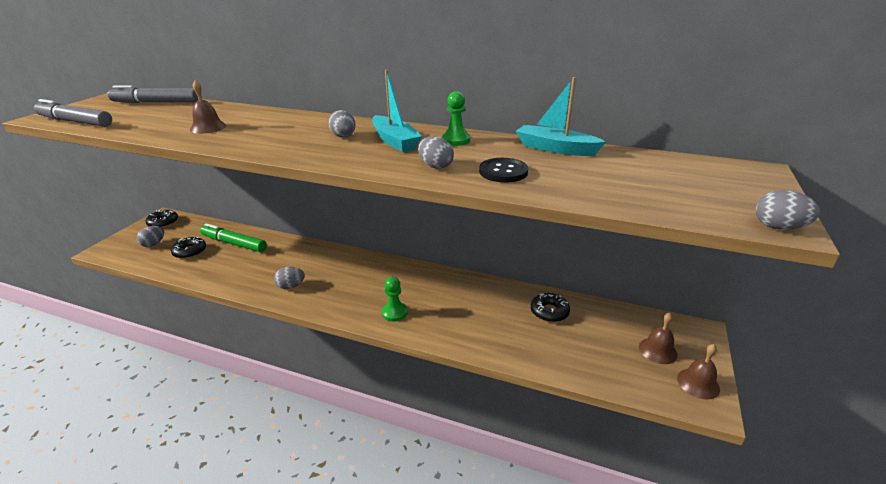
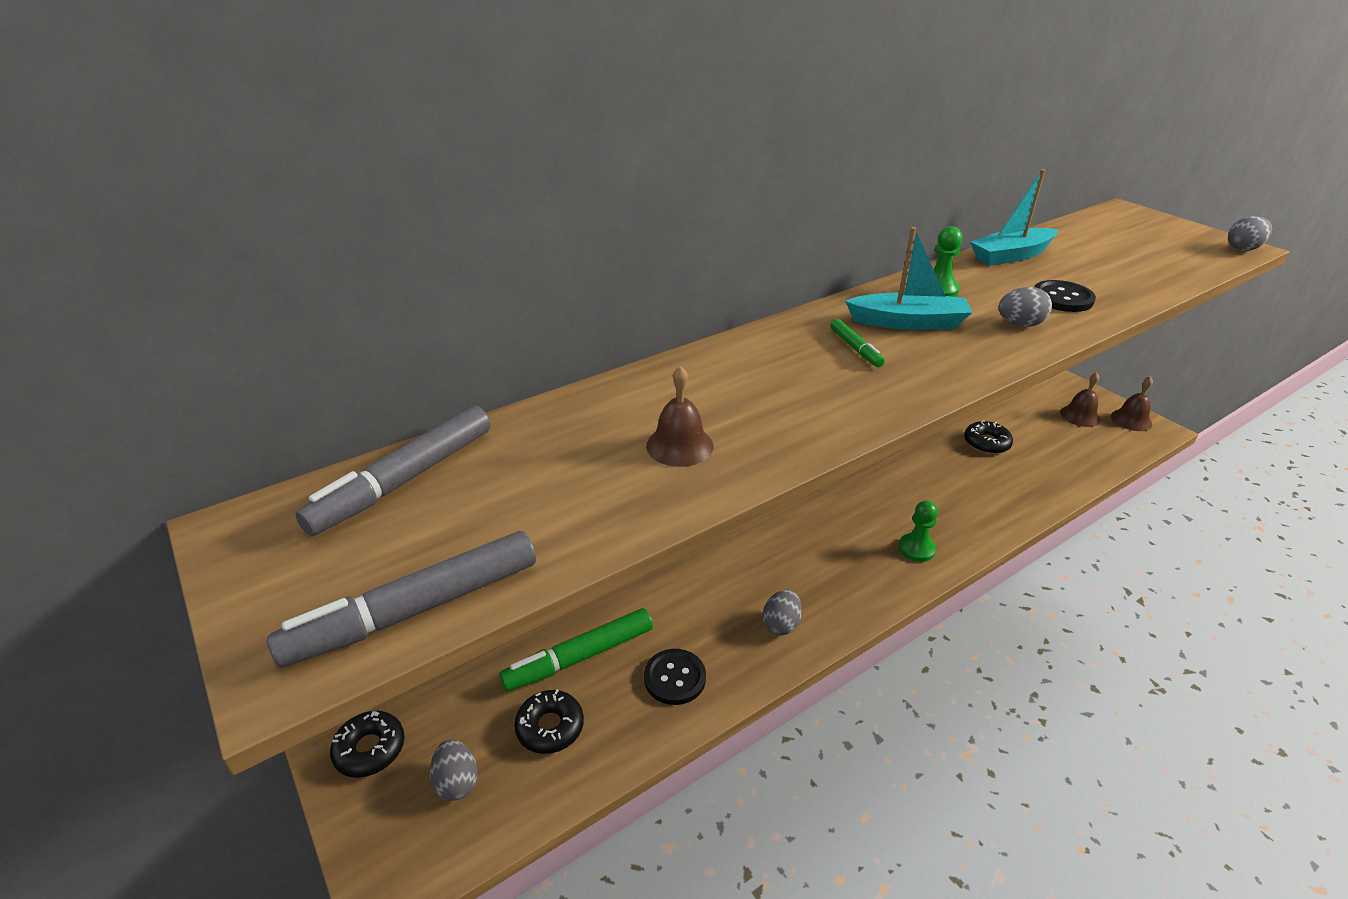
camera: 55 degrees left, 5 degrees up
(234, 270) = (674, 678): none -> black button
(343, 137) = (855, 348): grey egg -> green marker

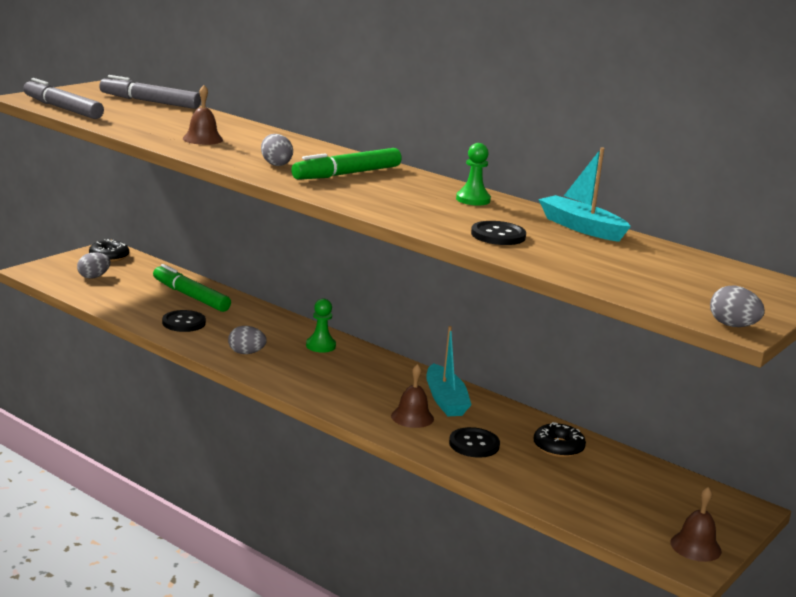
camera: 70 degrees right, 15 degrees down
(550, 727) = (135, 294): black donut -> none
(855, 348) = (348, 174): green marker -> green marker, size x1.99
(908, 322) = (402, 188): turquoise boat -> turquoise boat (445, 400)
(916, 549) = (361, 404): green pawn -> green pawn (320, 346)
(992, 490) = (474, 444): none -> black button
(1019, 324) = (429, 217): grey egg -> grey egg (275, 164)
(1080, 416) = (671, 510): brown bell -> brown bell (412, 417)

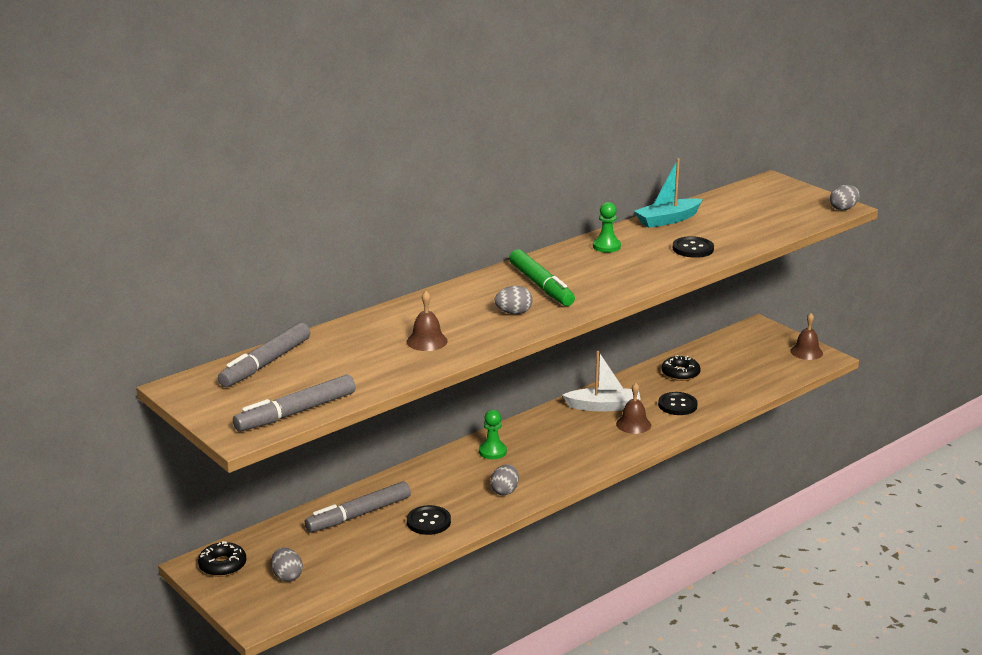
camera: 75 degrees left, 5 degrees up
(191, 296) = (359, 515): green marker -> grey marker
(445, 400) = (604, 406): turquoise boat -> white boat

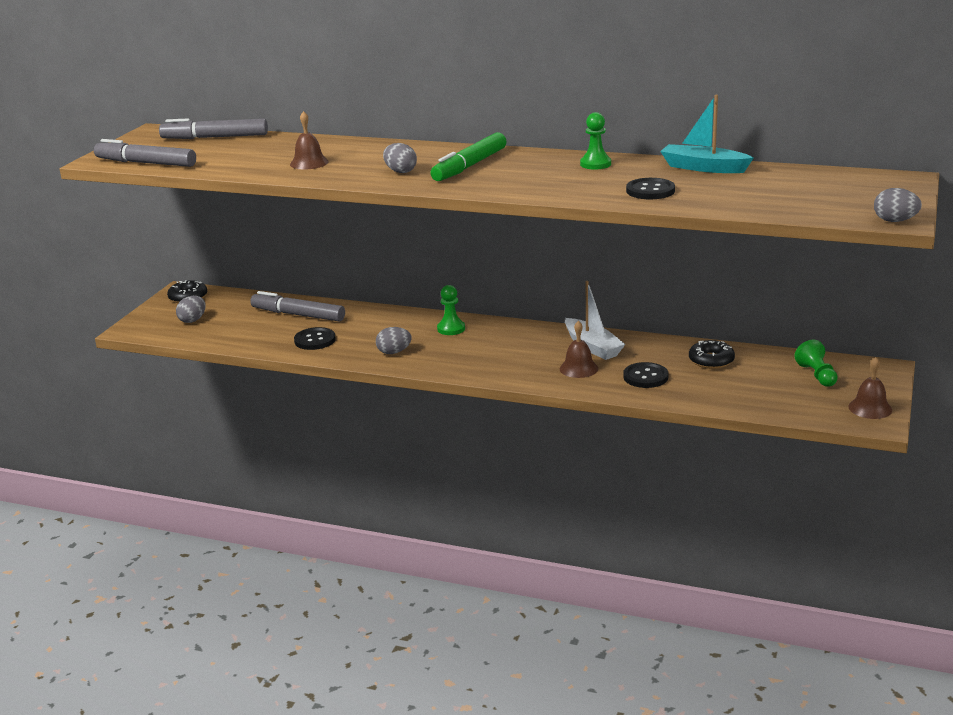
camera: 60 degrees right, 0 degrees up
(743, 349) = (817, 375): none -> green pawn

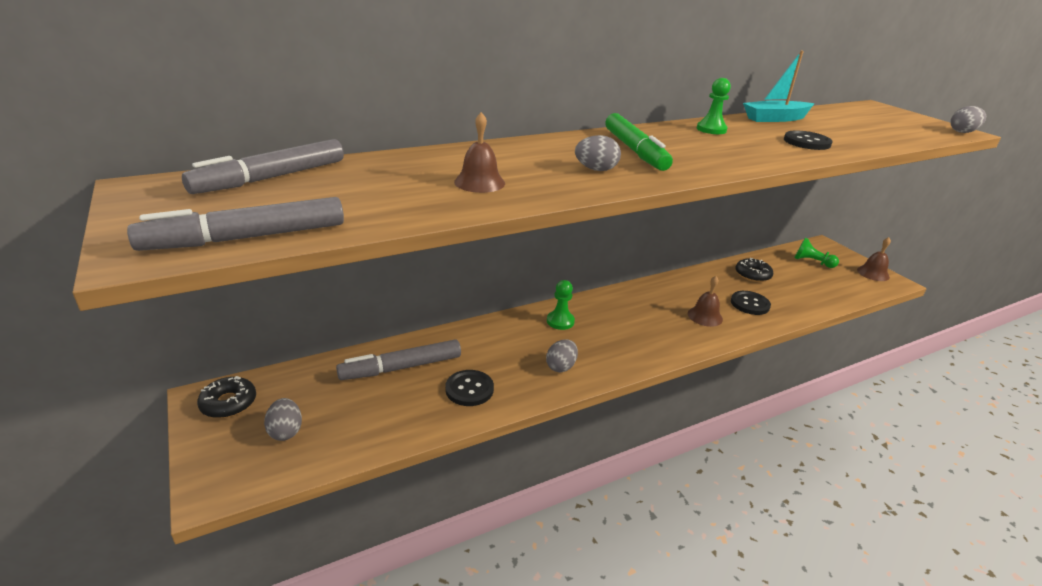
camera: 50 degrees left, 5 degrees up
(592, 347) = (677, 294): white boat -> none

